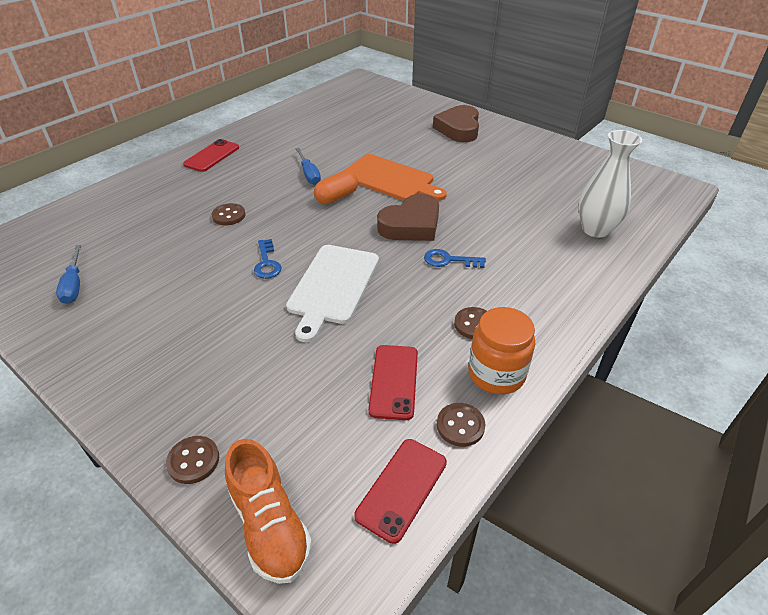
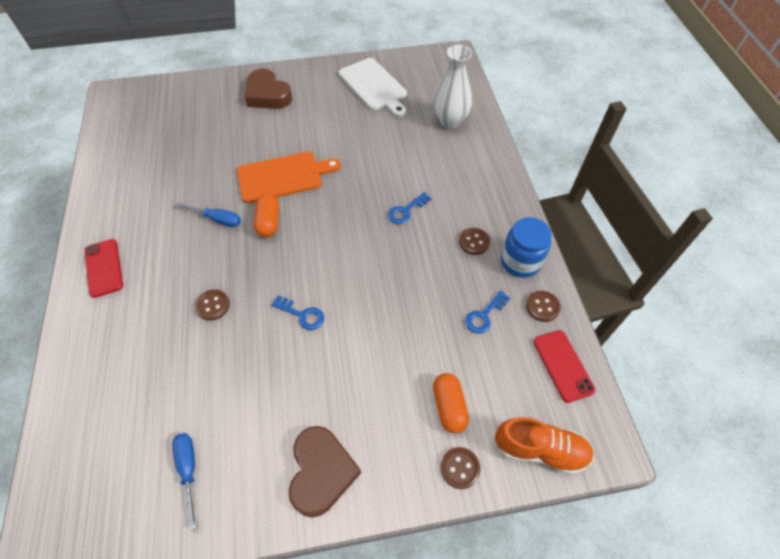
camera: 50 degrees left, 15 degrees up
(74, 285) = (189, 470): blue screwdriver -> blue screwdriver turned 135 degrees counterclockwise
(258, 412) = (449, 406): none -> orange capsule
(332, 286) = (368, 291): white cutting board -> white cutting board (374, 86)
(394, 381) = (484, 315): red phone -> blue key
(411, 225) = (349, 203): brown heart -> brown heart (321, 472)
(496, 374) = (520, 261): orange jar -> blue jar

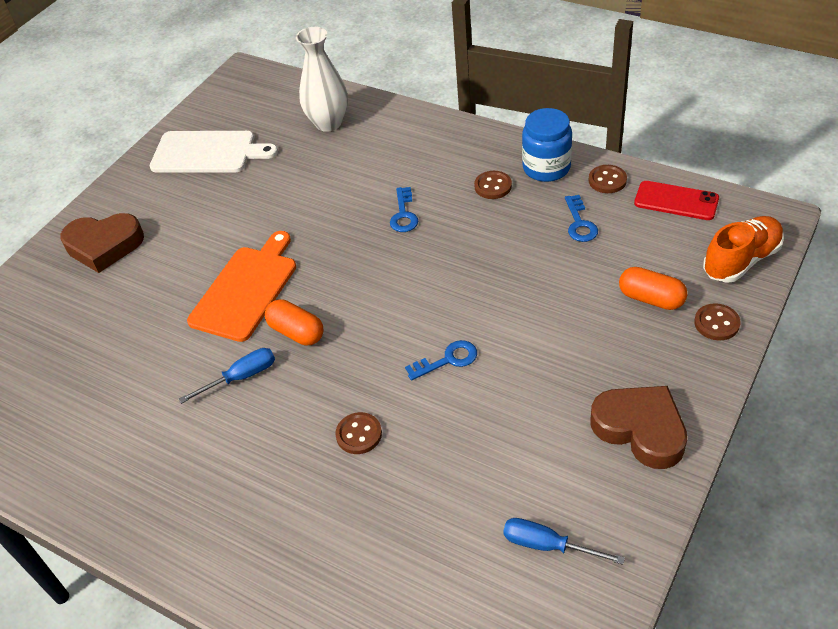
camera: 45 degrees left, 10 degrees down
(104, 268) = (192, 524): red phone -> none

